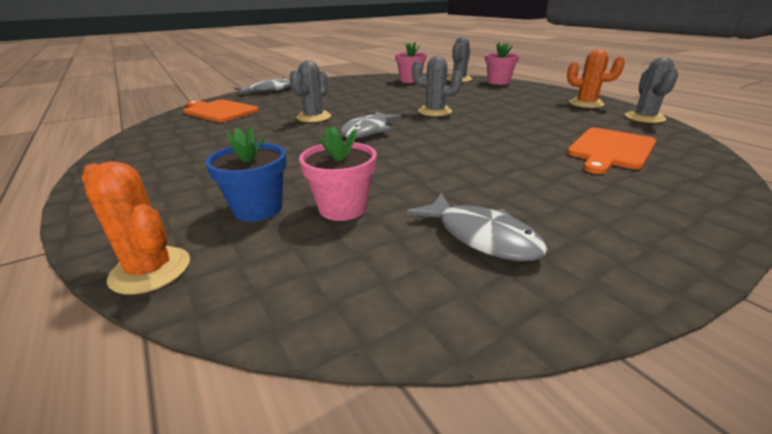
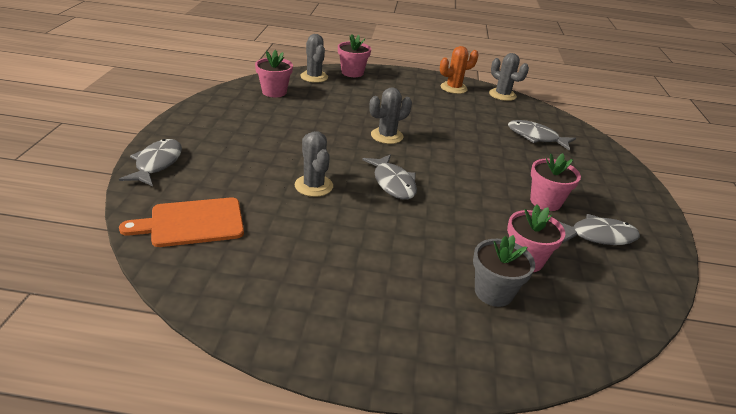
camera: 55 degrees left, 5 degrees up
(150, 270) = (545, 364): orange cactus -> none
(258, 209) = (493, 292): blue flower pot -> grey flower pot
(485, 188) = (545, 201): none -> pink flower pot
(610, 149) = (535, 137): orange cutting board -> grey fish

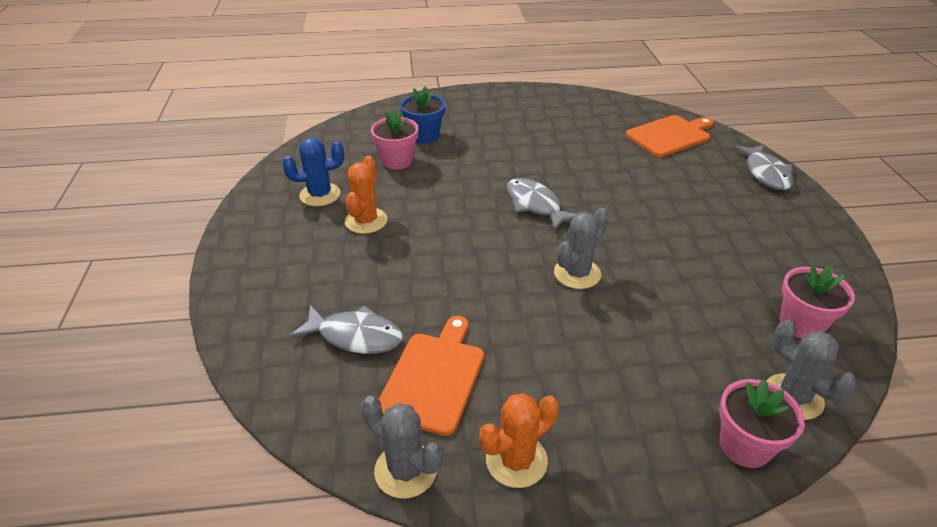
camera: 170 degrees right, 5 degrees up
(313, 186) = (609, 184): grey cactus -> none
(489, 115) = (434, 378): none -> orange cutting board
(493, 292) = (424, 136): grey flower pot -> blue flower pot
(545, 201) = (366, 221): pink flower pot -> orange cactus
(598, 236) = (320, 195): grey fish -> blue cactus

